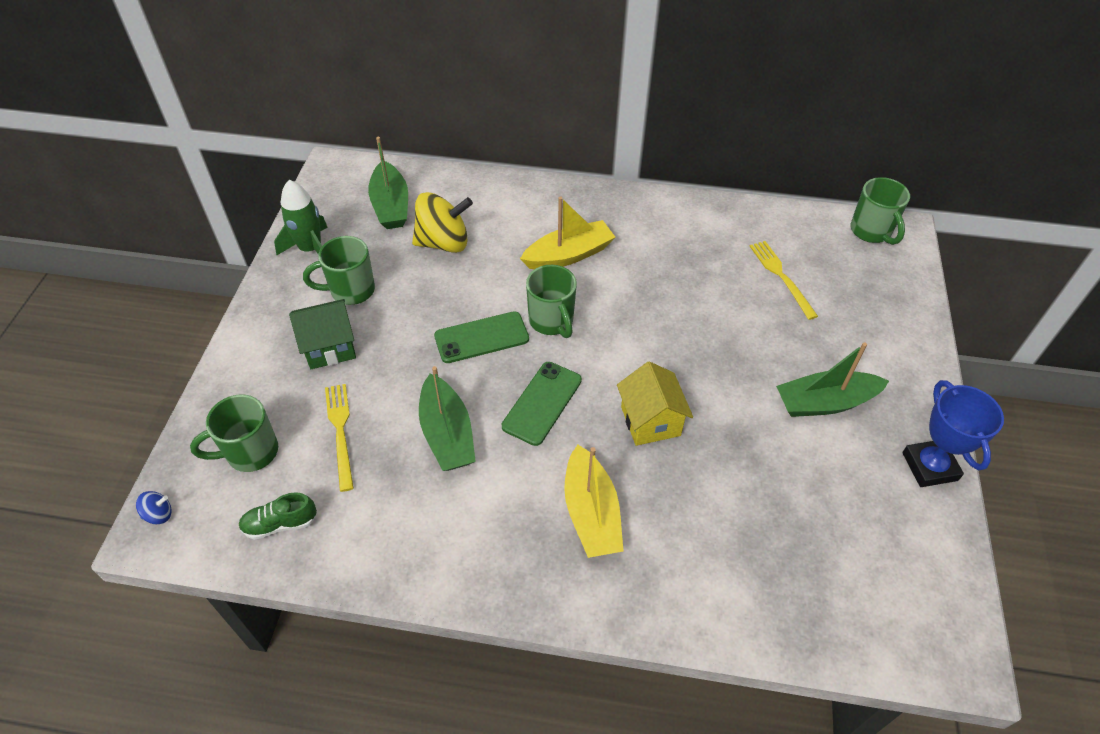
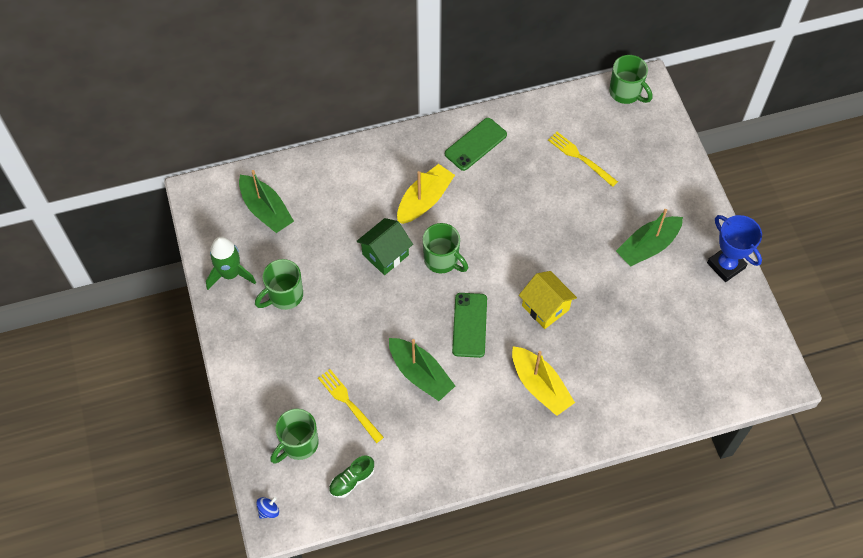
camera: 25 degrees left, 10 degrees up
(329, 347) = (299, 346): green house -> green house (385, 254)
(443, 243) = (327, 227): yellow spinning top -> none
(481, 338) = (401, 293): green phone -> green phone (475, 144)

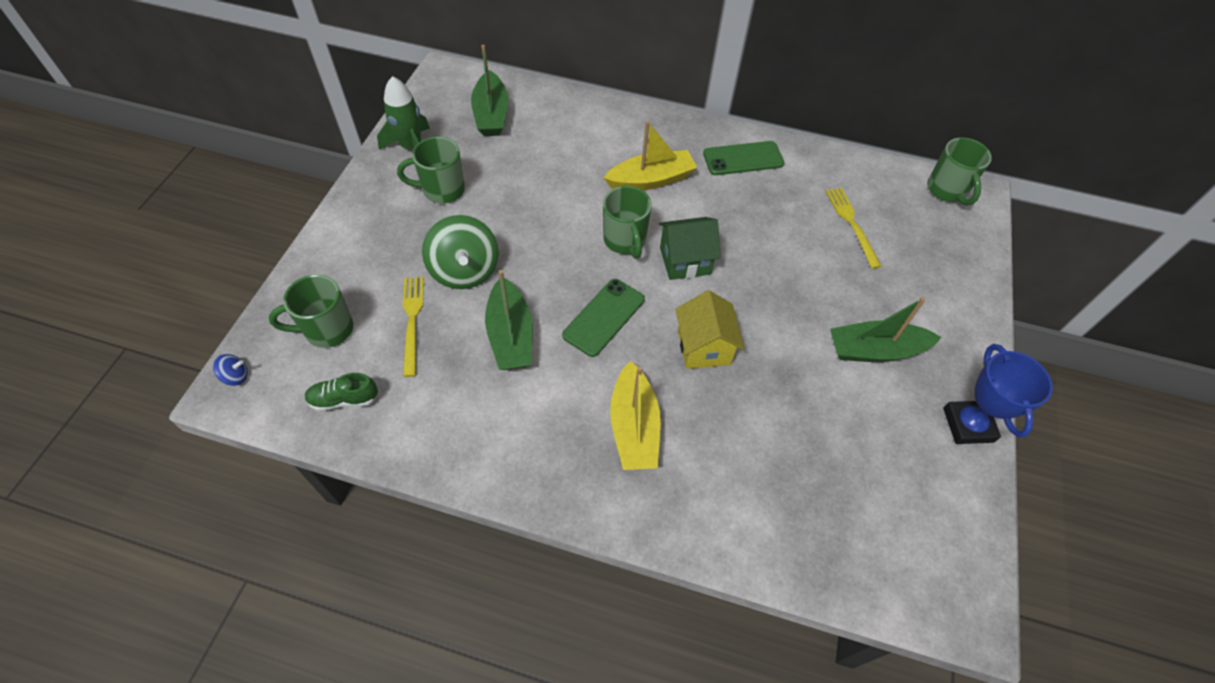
camera: 30 degrees right, 5 degrees down
(353, 347) = (464, 271): none -> green spinning top
(385, 254) = (571, 206): green house -> green house (685, 261)

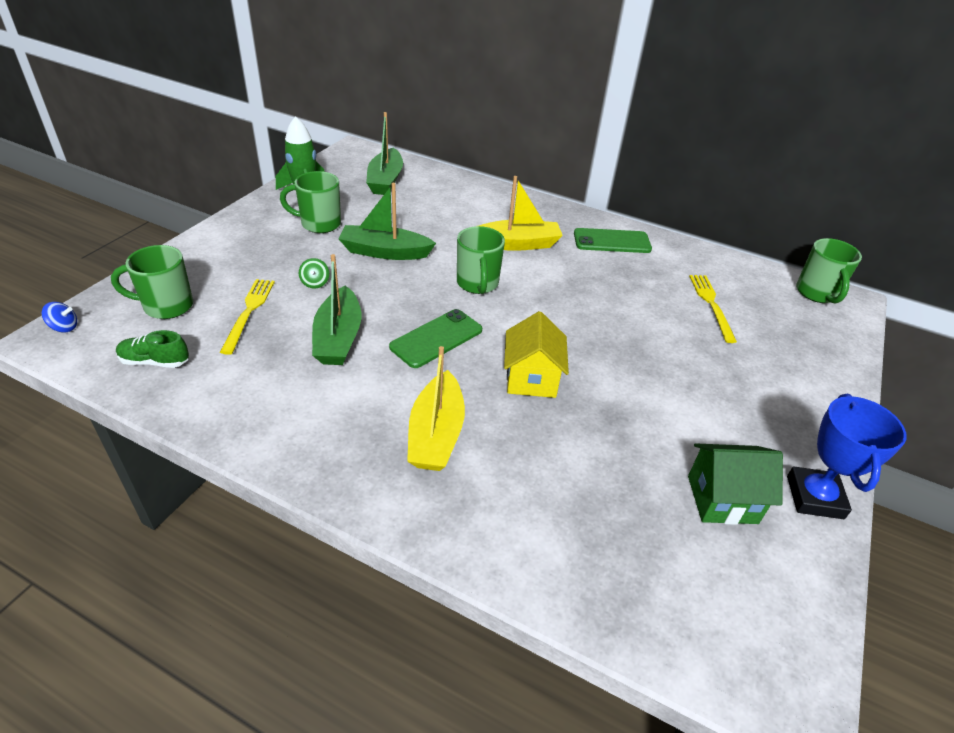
camera: 10 degrees right, 15 degrees down
(464, 271) = (315, 283): green spinning top -> green spinning top, size x0.42
(685, 261) = (532, 307): green house -> green house (722, 499)
(875, 350) = (717, 411): green boat -> green boat (385, 252)

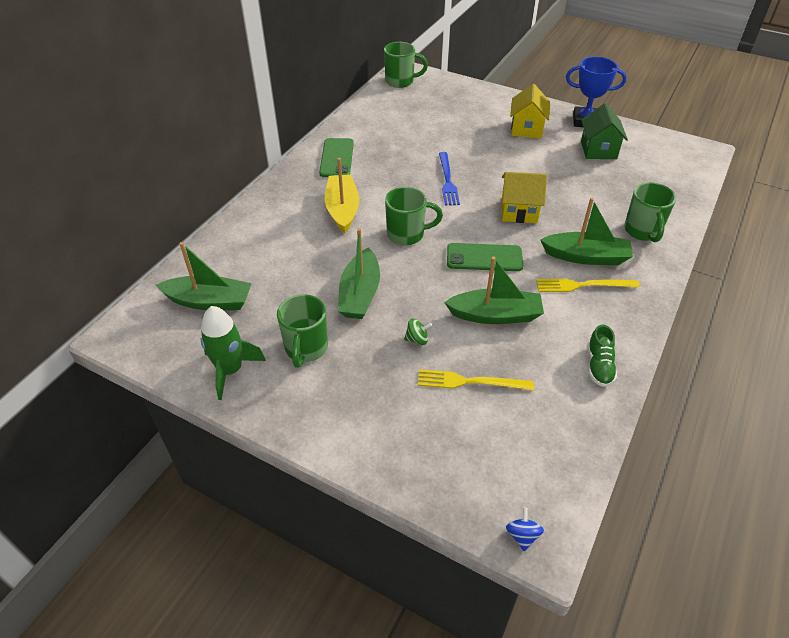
camera: 85 degrees left, 5 degrees up
(155, 362) = (555, 438): green shoe -> green shoe (599, 366)
(166, 306) = (471, 451): green mug -> green mug (642, 231)
(436, 338) = (484, 258): green phone -> green phone turned 45 degrees counterclockwise
(436, 434) = (586, 257): yellow boat -> green boat
(587, 320) = (447, 181): none -> blue fork
(711, 304) = (419, 124): yellow fork -> yellow fork (583, 285)
(750, 412) = (527, 129): none -> yellow house

